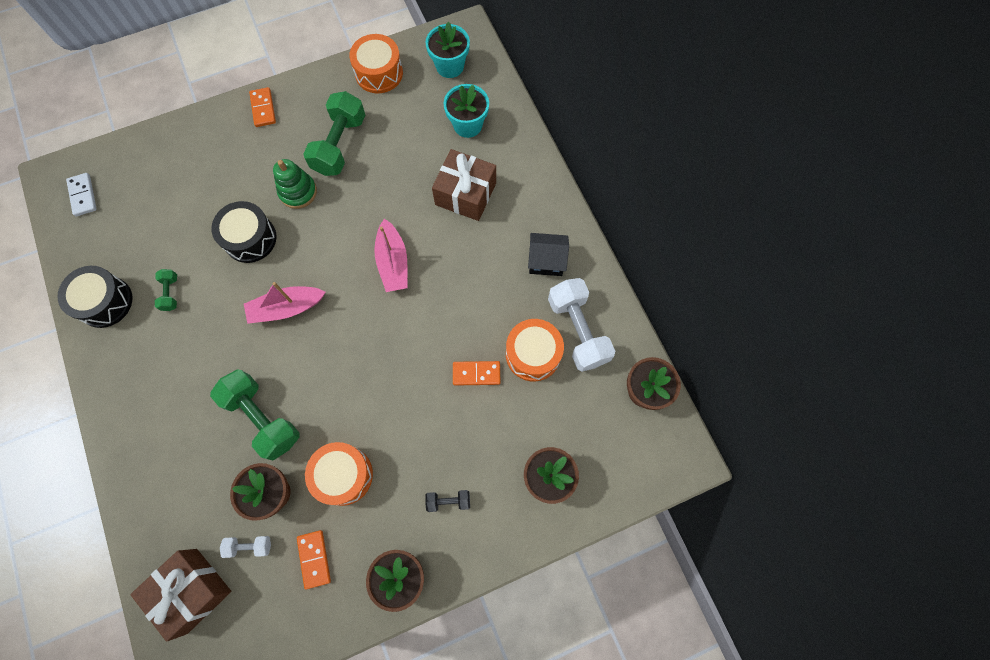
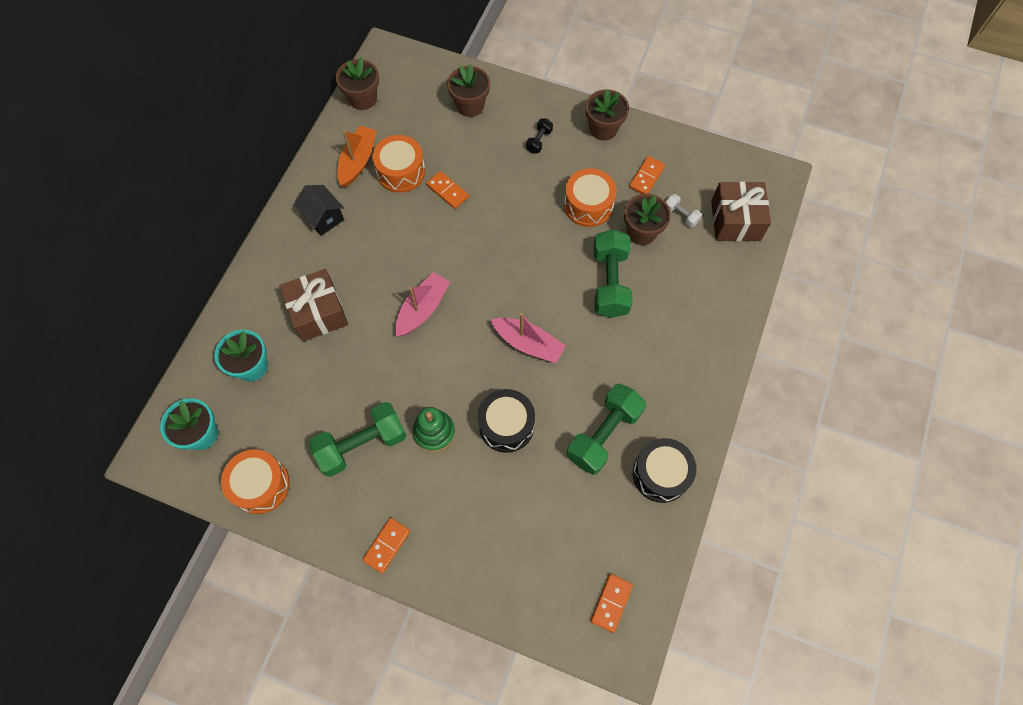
camera: 135 degrees left, 5 degrees down
(83, 195) = (611, 603): white domino -> orange domino
(170, 293) = (604, 434): green dumbbell -> green dumbbell, size x2.14
(448, 501) = (539, 141): black dumbbell -> black dumbbell turned 75 degrees clockwise
(577, 330) = (358, 161): white dumbbell -> orange boat

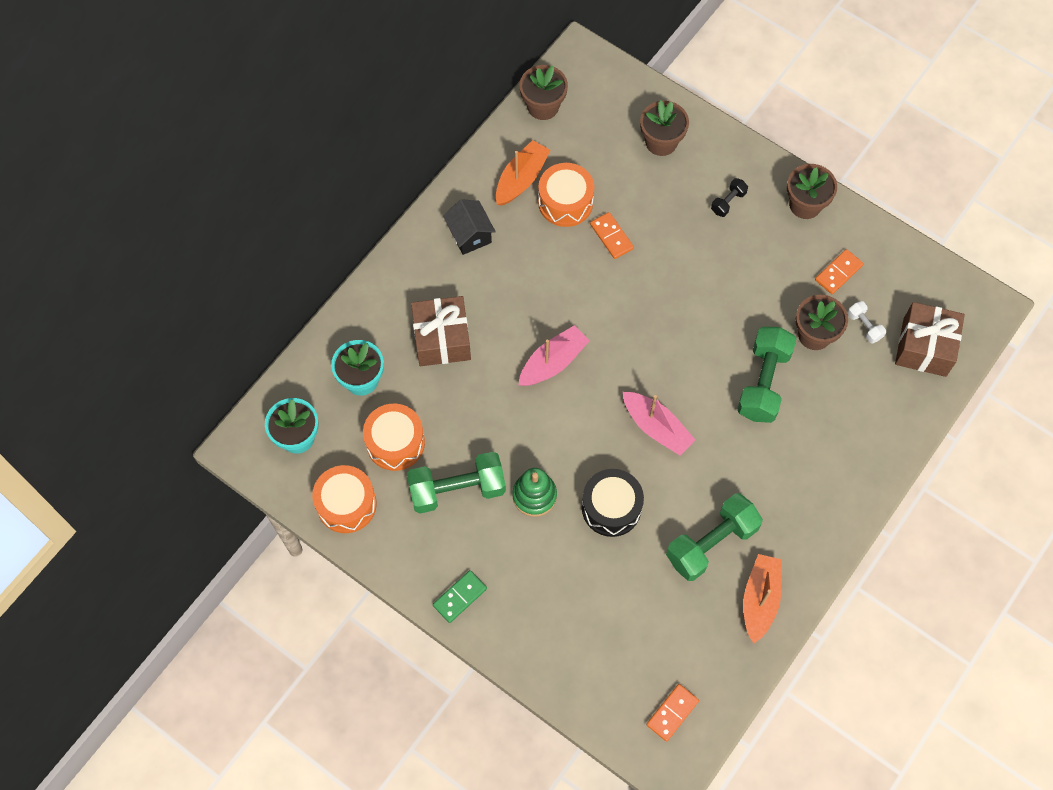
camera: 15 degrees right, 0 degrees up
(387, 545) = (460, 597): orange domino -> green domino
(588, 205) = (763, 290): orange drum -> orange drum (395, 443)
(661, 474) = (760, 599): black drum -> orange boat

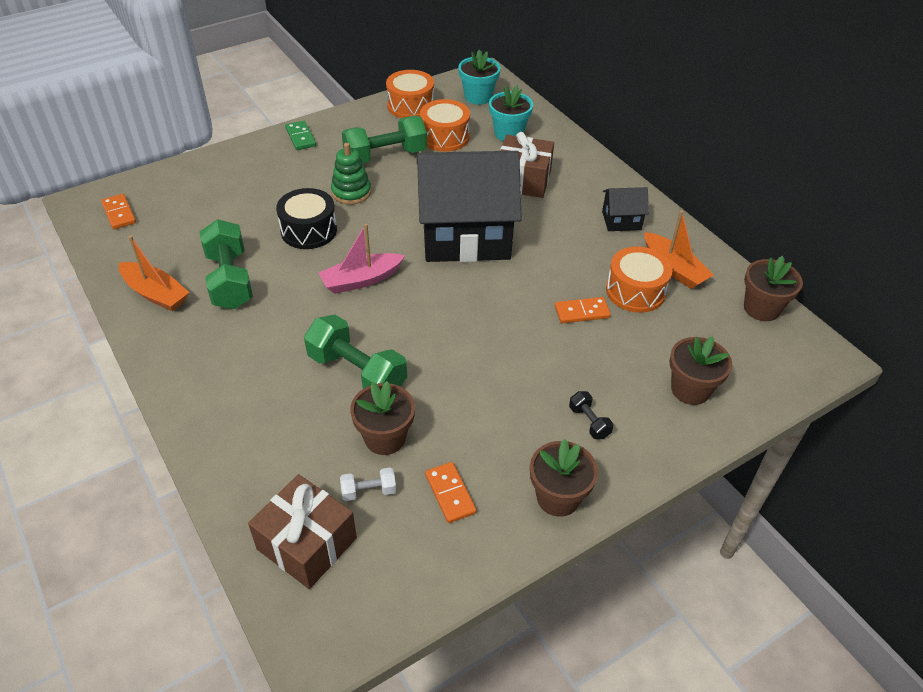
camera: 110 degrees right, 20 degrees down
(457, 489) = (385, 156): green dumbbell -> green dumbbell turned 60 degrees clockwise
(553, 362) = (465, 235): pink boat -> black house

